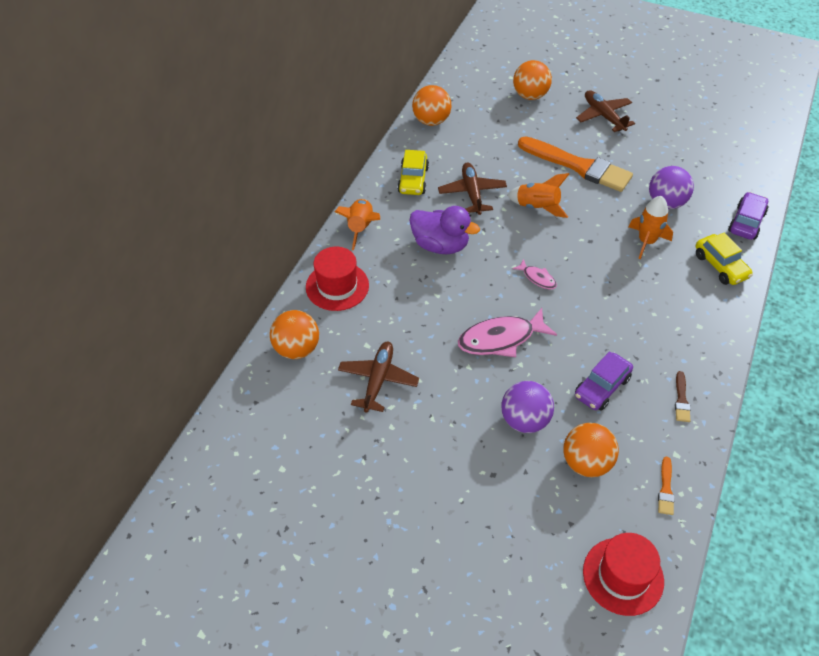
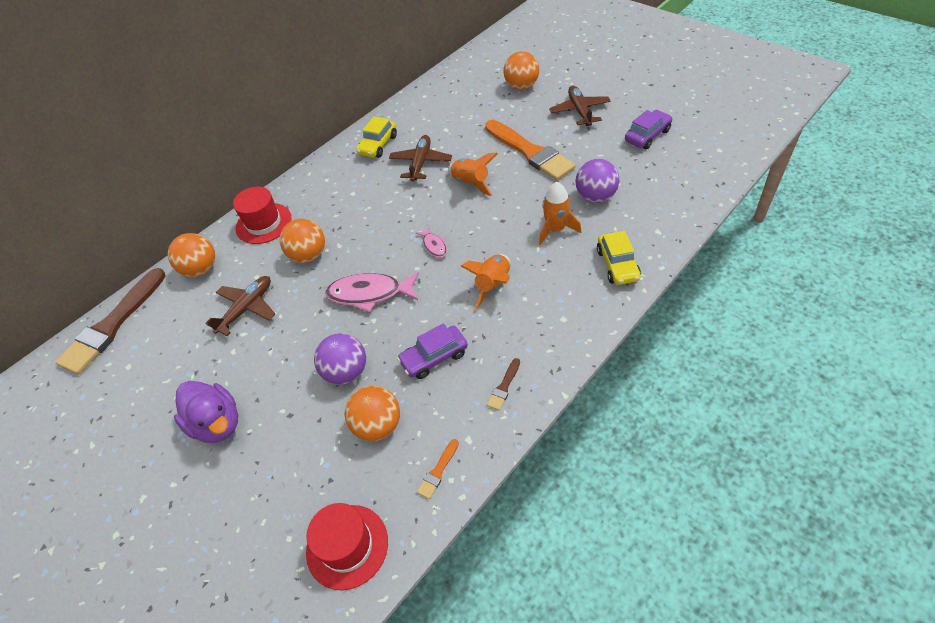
camera: 25 degrees right, 0 degrees up
(232, 429) = (112, 325): none -> brown brush
(360, 228) = (311, 178): orange rocket -> orange rocket (493, 285)
(431, 121) = (422, 98): orange ball -> orange ball (308, 255)
(440, 245) = (367, 203): purple duck -> purple duck (217, 423)
(746, 222) = (668, 227): purple car -> purple car (647, 135)

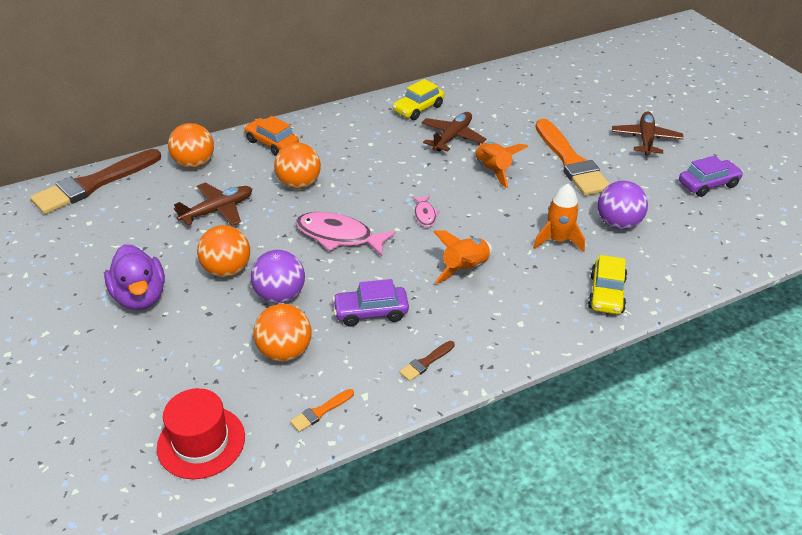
camera: 15 degrees right, 10 degrees down
(263, 223) = (272, 143): red hat -> orange car
(521, 86) = (595, 98): orange ball -> orange ball (227, 270)

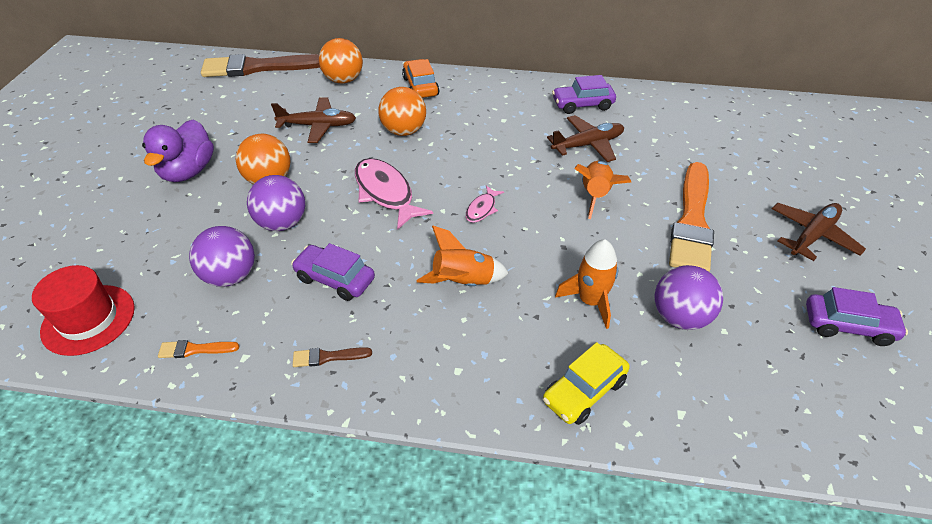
camera: 35 degrees right, 5 degrees up
(285, 351) = (231, 276): orange ball -> purple ball
(418, 109) = (582, 105): yellow car -> purple car

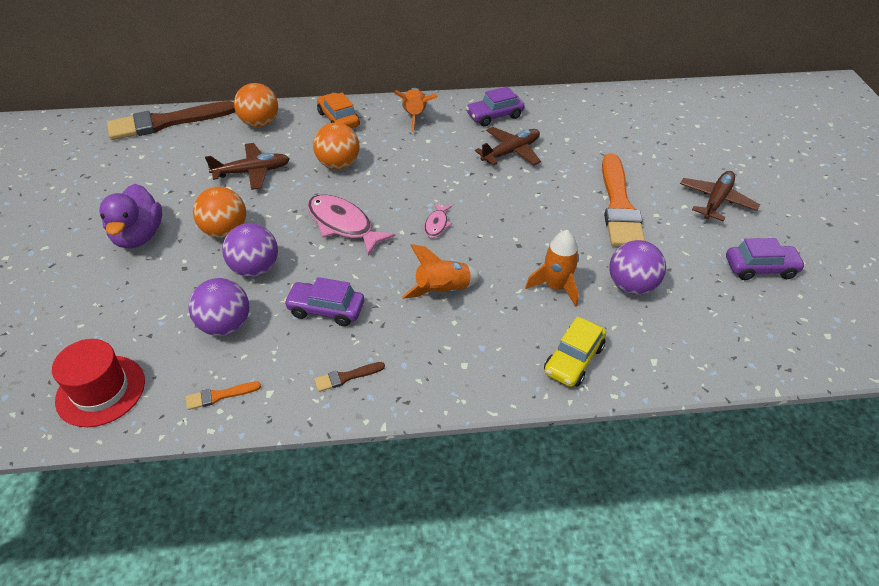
camera: 15 degrees left, 0 degrees up
(595, 195) = (531, 196): orange rocket -> orange rocket (415, 116)

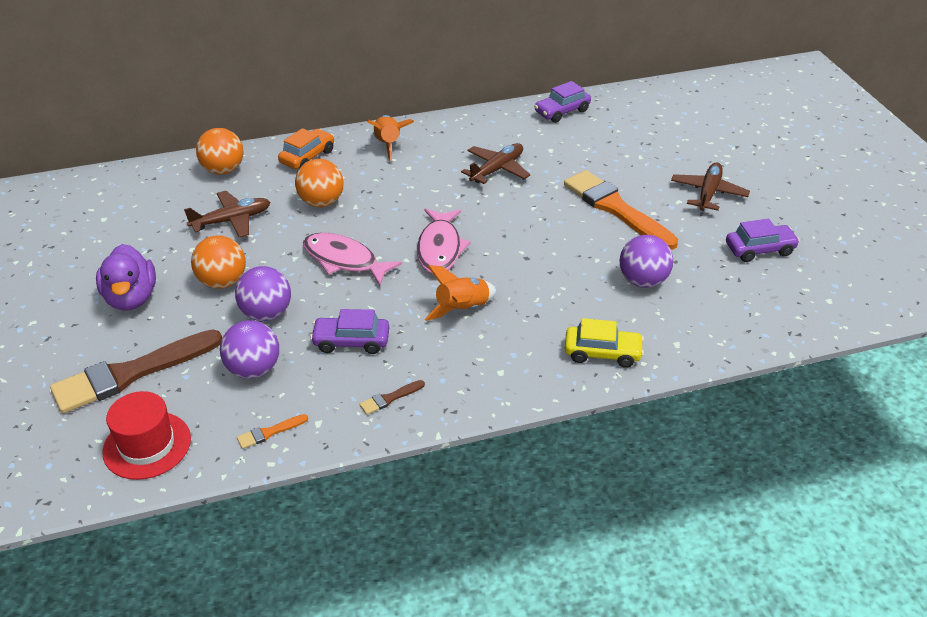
camera: 10 degrees left, 5 degrees down
(166, 122) = (119, 181): brown brush -> brown brush (131, 373)
(338, 119) = (307, 157): orange car -> orange car turned 75 degrees clockwise
(437, 224) = (440, 248): pink fish -> pink fish, size x1.96
(494, 116) = (471, 135): purple car -> purple car (562, 111)
(556, 287) = (571, 291): orange rocket -> none
(573, 359) = (602, 353): yellow car -> yellow car turned 105 degrees counterclockwise
(619, 206) = (616, 209): orange brush -> orange brush turned 150 degrees clockwise

